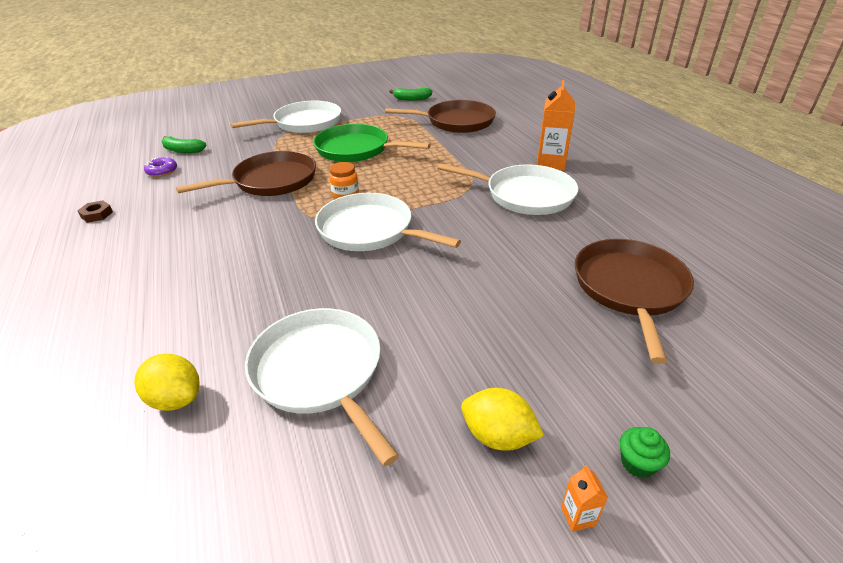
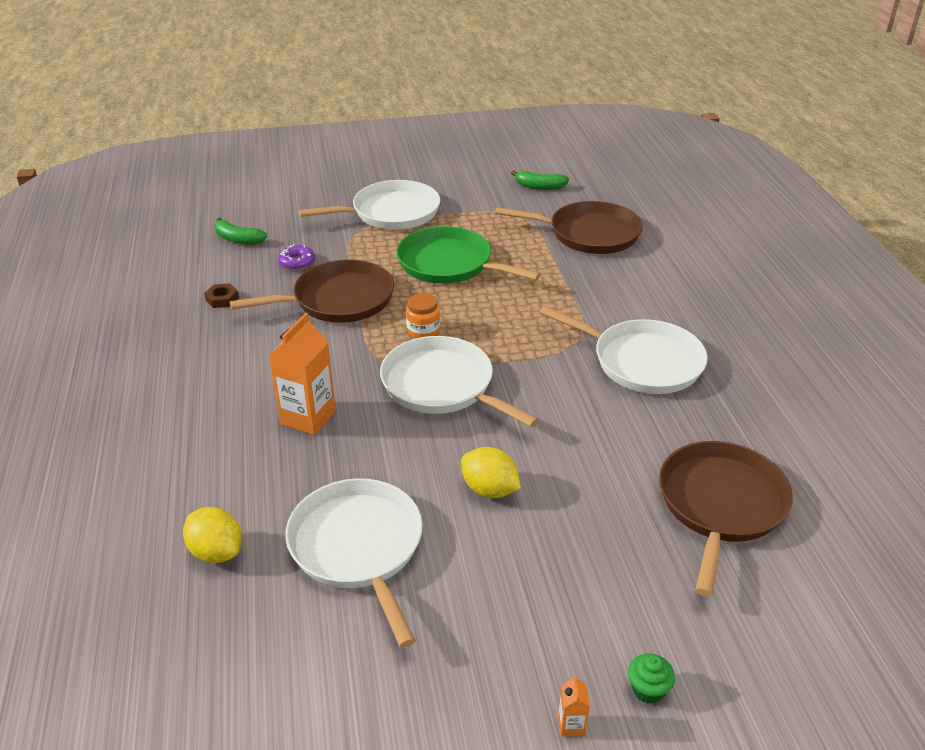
camera: 10 degrees right, 0 degrees up
(97, 214) = (139, 322): brown nut -> brown nut (222, 299)
(162, 171) = (212, 269): purple donut -> purple donut (297, 262)
(498, 436) = (519, 640): yellow lemon -> yellow lemon (489, 489)
(550, 163) = (692, 317): orange carton -> orange carton (308, 417)

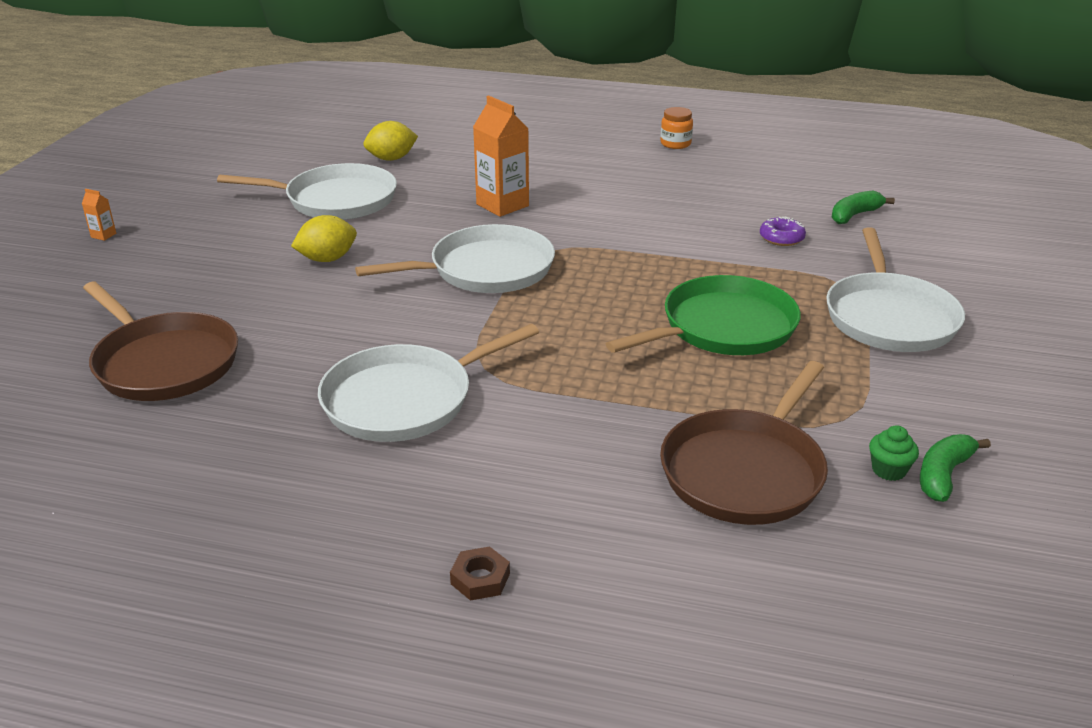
camera: 115 degrees right, 5 degrees down
(222, 299) = (727, 194): brown nut -> brown nut (480, 579)
(338, 300) = (685, 247): brown pan -> none
(423, 331) = (588, 280): orange jar -> orange jar (675, 144)
(648, 689) = (80, 267): green cupcake -> green cupcake (888, 470)

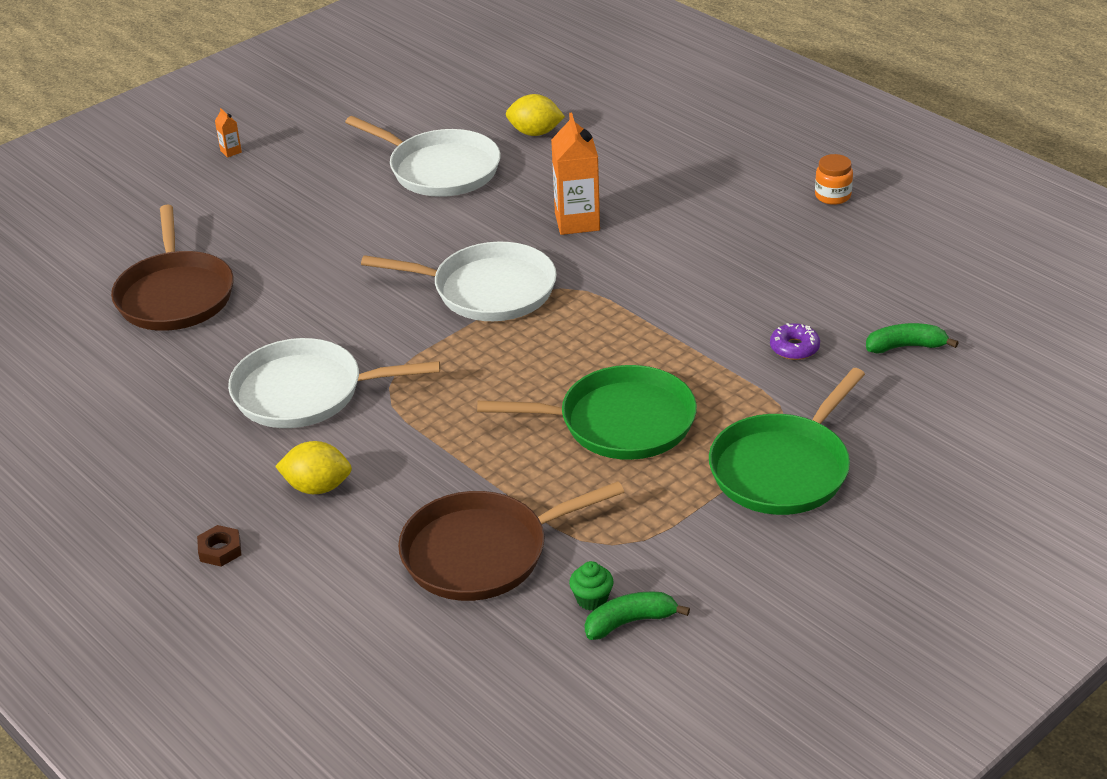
camera: 35 degrees right, 5 degrees up
(327, 259) = (374, 234): yellow lemon -> yellow lemon (317, 487)
(889, 317) = (783, 468): white pan -> green pan

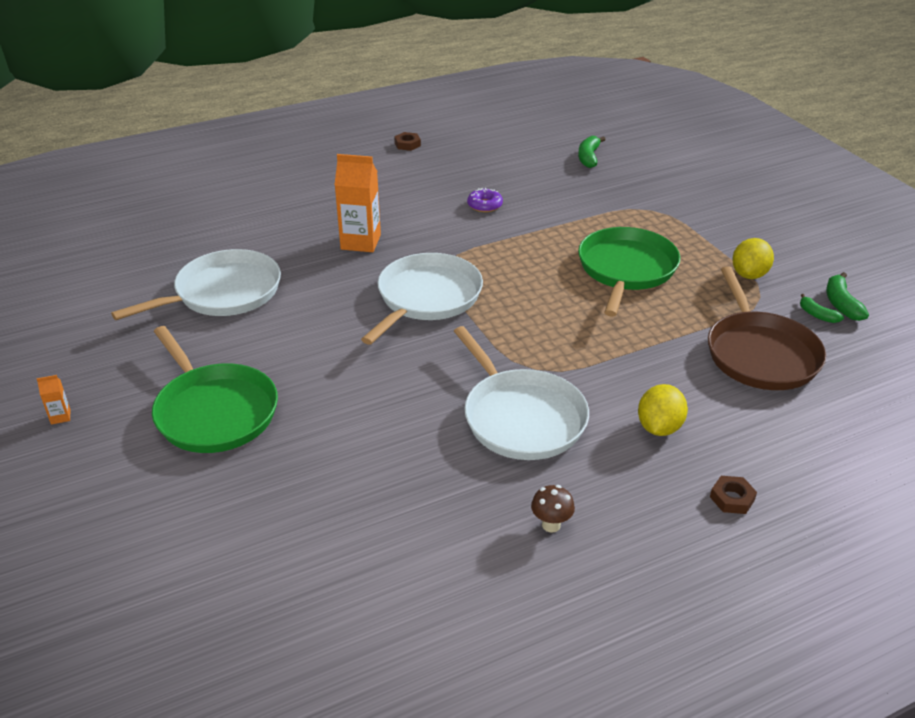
camera: 75 degrees left, 0 degrees up
(158, 438) = (551, 525): none -> brown mushroom
(175, 295) = (307, 488): brown pan -> none
(305, 392) = (521, 417): white pan -> white pan turned 45 degrees counterclockwise
(535, 133) = (212, 238): yellow lemon -> yellow lemon (749, 274)
(592, 599) = (817, 315): green cupcake -> green banana
(783, 468) = (696, 220): green pan -> green pan (214, 411)
(794, 348) = (571, 191): purple donut -> purple donut (484, 205)
(832, 196) = (407, 144): orange jar -> brown nut

